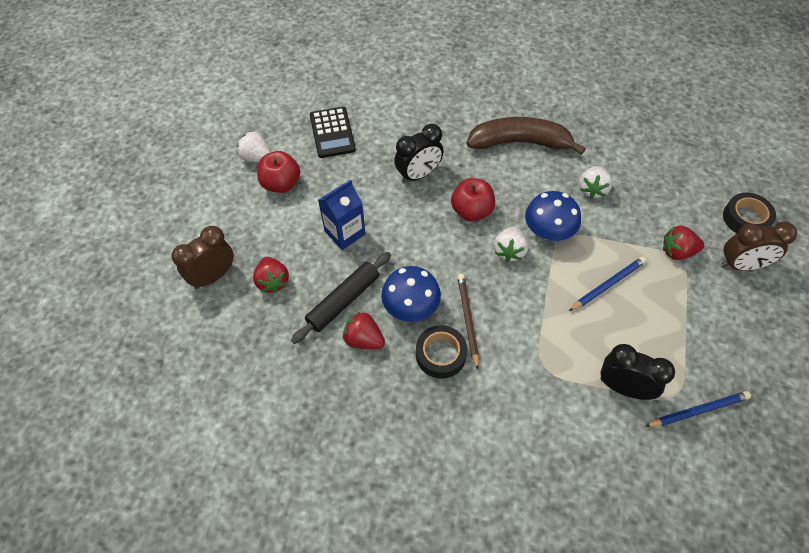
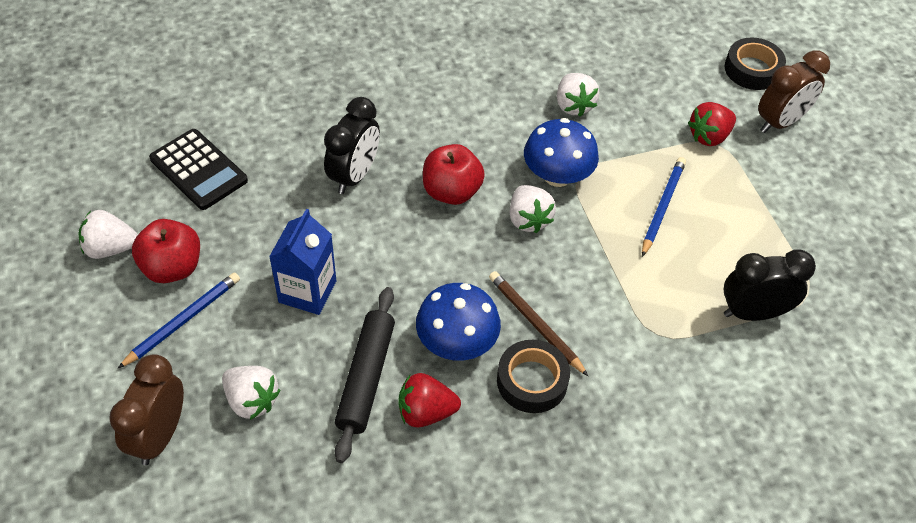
camera: 35 degrees left, 5 degrees down
(273, 281) = (252, 400): red strawberry -> white strawberry
(519, 142) = (453, 84): brown banana -> none
(698, 411) = (840, 298): blue pencil -> blue pencil (183, 321)

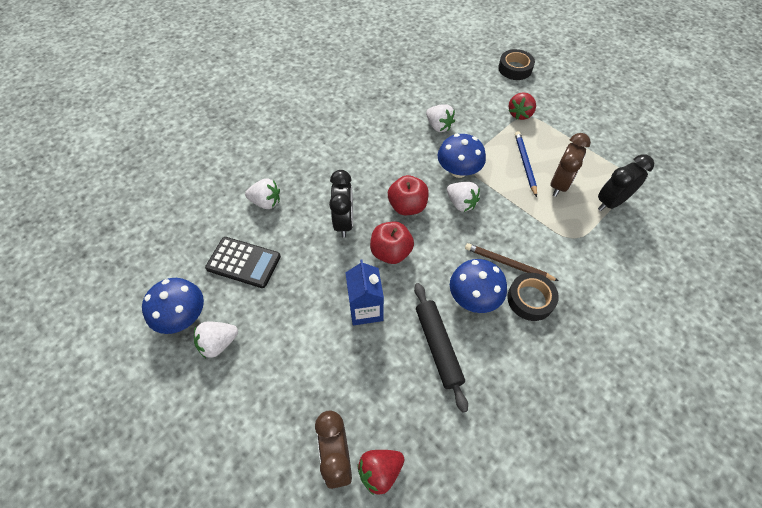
camera: 25 degrees left, 5 degrees up
(91, 199) = (182, 316): none -> blue mushroom
(172, 268) = (269, 336): red apple -> red apple (391, 252)
(183, 321) = (300, 369): blue pencil -> none
(252, 400) = (380, 399): white strawberry -> white strawberry (266, 202)
(426, 412) = (487, 350): red strawberry -> red strawberry (380, 471)
(780, 122) = (548, 91): brown clock -> brown clock (559, 184)

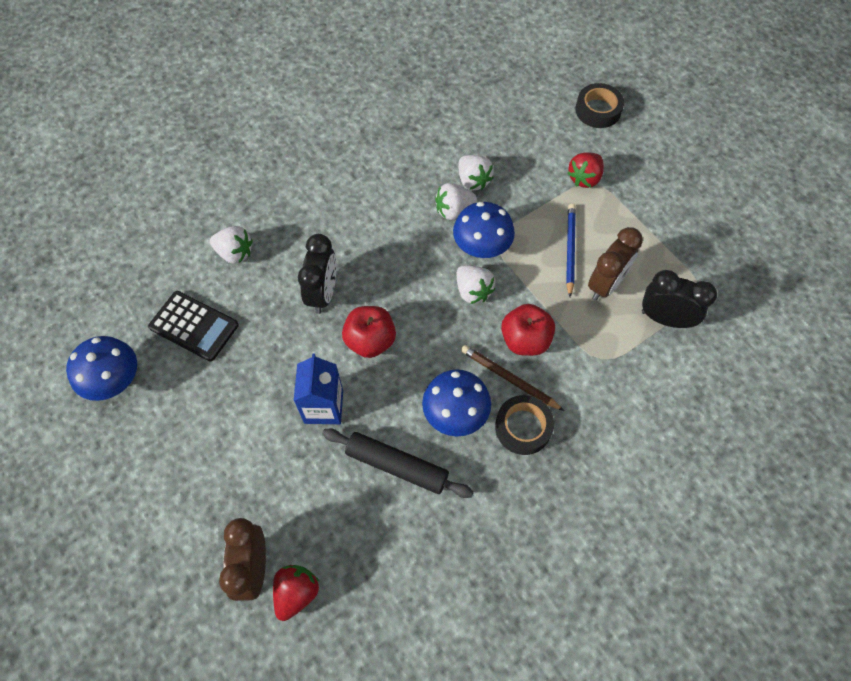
camera: 10 degrees right, 5 degrees up
(218, 343) = (148, 419): white strawberry -> white strawberry (454, 210)
(380, 471) = (296, 593): red strawberry -> red strawberry turned 135 degrees clockwise
(407, 206) = (405, 285): red apple -> red apple (525, 340)
(438, 347) = (397, 466): black rolling pin -> black rolling pin turned 60 degrees counterclockwise
(611, 202) = (665, 319): black clock -> black clock turned 45 degrees clockwise

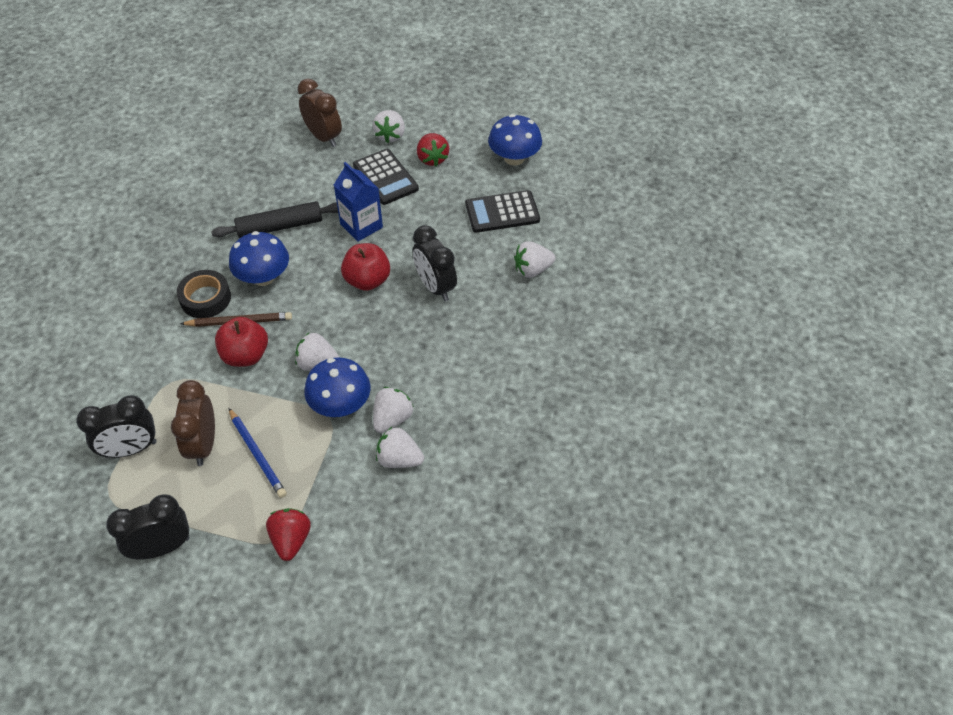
camera: 140 degrees right, 10 degrees down
(187, 511) = (390, 135): none -> white strawberry
(248, 452) = (385, 177): none -> black calculator
(296, 593) = (287, 142): red strawberry -> red strawberry (432, 159)
(598, 110) = (331, 640): black tape -> none
(676, 229) = (162, 547): none -> black clock

